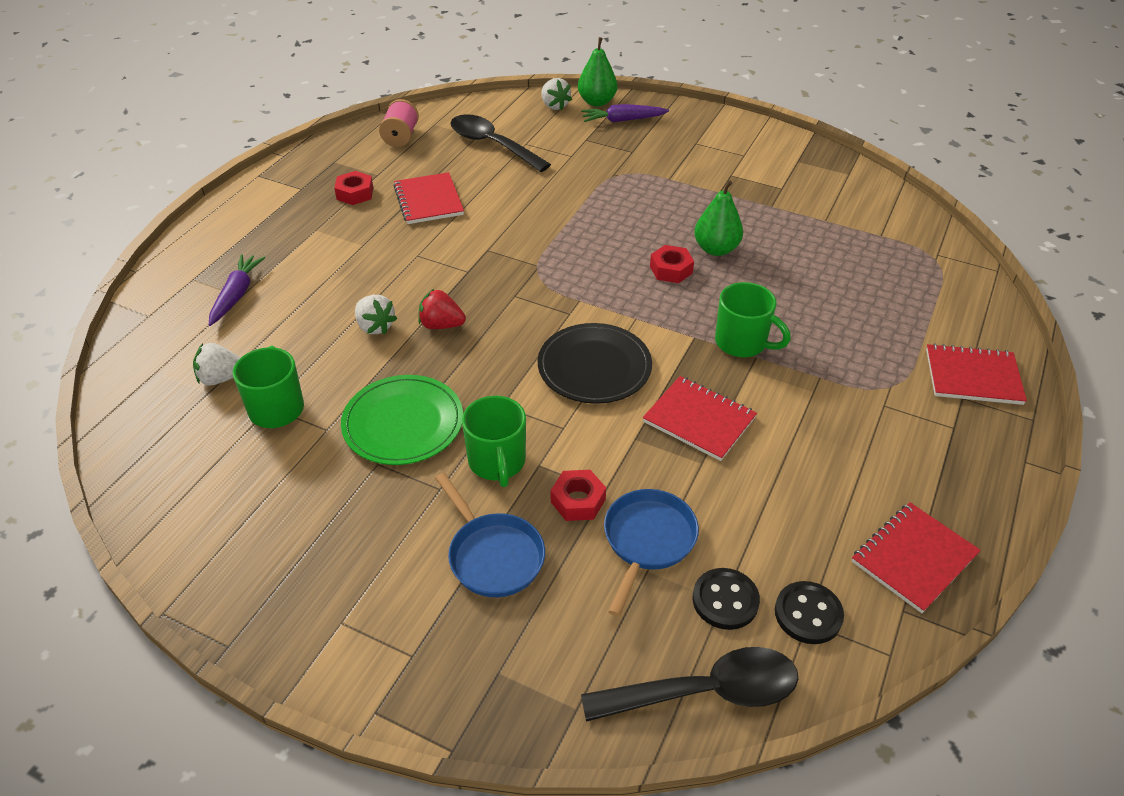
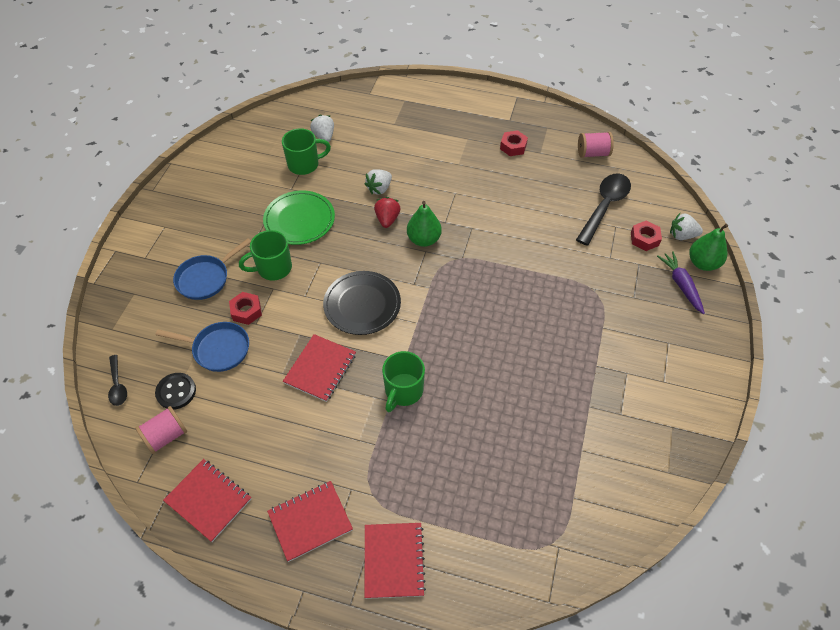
camera: 80 degrees right, 10 degrees up
(236, 295) = (394, 122): purple carrot -> none
(428, 200) = (518, 185): red notebook -> red notebook (310, 521)
(554, 106) = (682, 235): white strawberry -> white strawberry turned 45 degrees clockwise
(671, 269) = (478, 339): red nut -> red nut (644, 239)
(705, 692) = (117, 385): black spoon -> black spoon, size x0.52
(716, 249) = (513, 367): green pear -> green pear (424, 239)
(808, 614) = (166, 436): black button -> pink spool

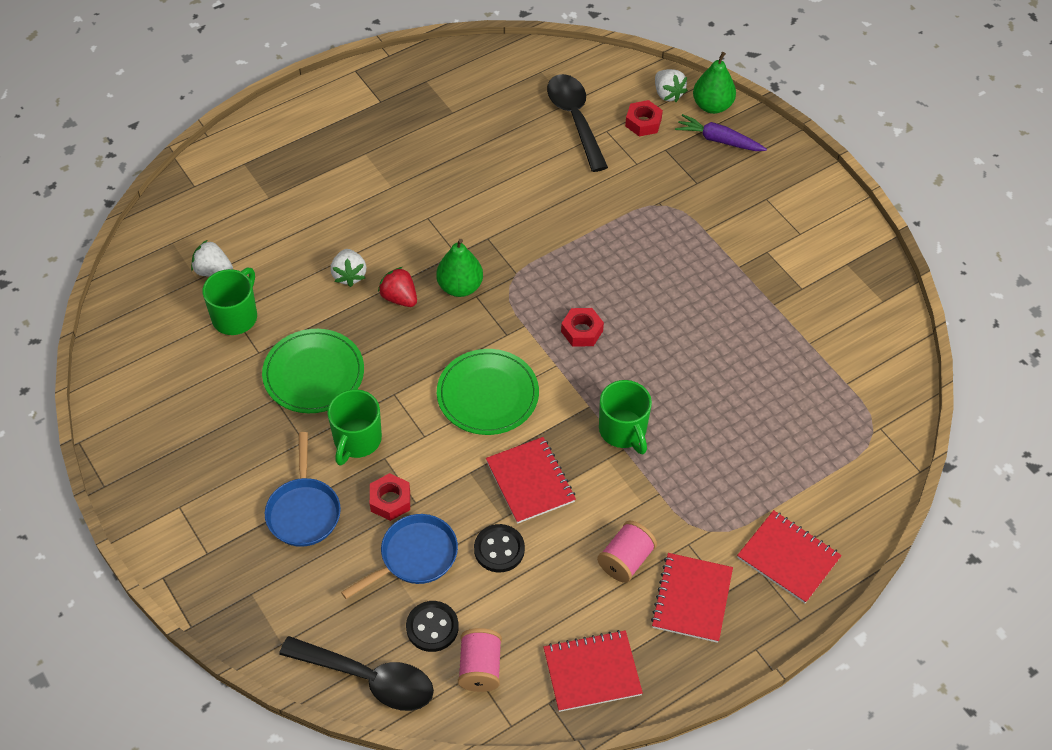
camera: 50 degrees left, 0 degrees up
(117, 385) = (368, 679): black spoon -> black spoon, size x1.91
(258, 387) = (499, 549): none -> black button
(362, 304) = (487, 394): black plate -> green plate
(513, 147) = (420, 126): red nut -> red nut (582, 331)
(593, 153) = (501, 75): pink spool -> pink spool (626, 560)
(682, 235) = (668, 94): white strawberry -> white strawberry turned 75 degrees counterclockwise

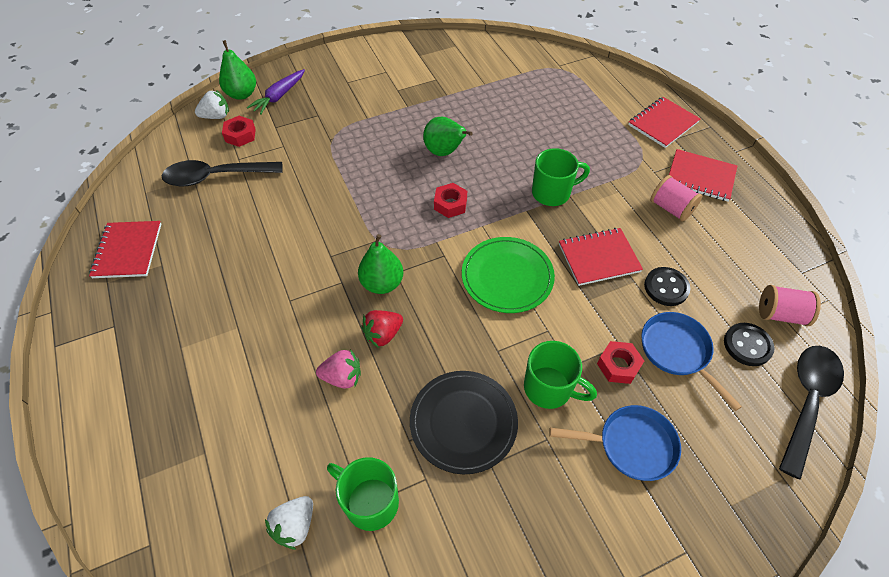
camera: 80 degrees left, 0 degrees up
(313, 374) = (463, 422): green plate -> black plate
(349, 275) = (342, 377): white strawberry -> pink strawberry
(592, 672) = (770, 242): red notebook -> red notebook (127, 251)
(666, 315) = (444, 152): none -> green pear

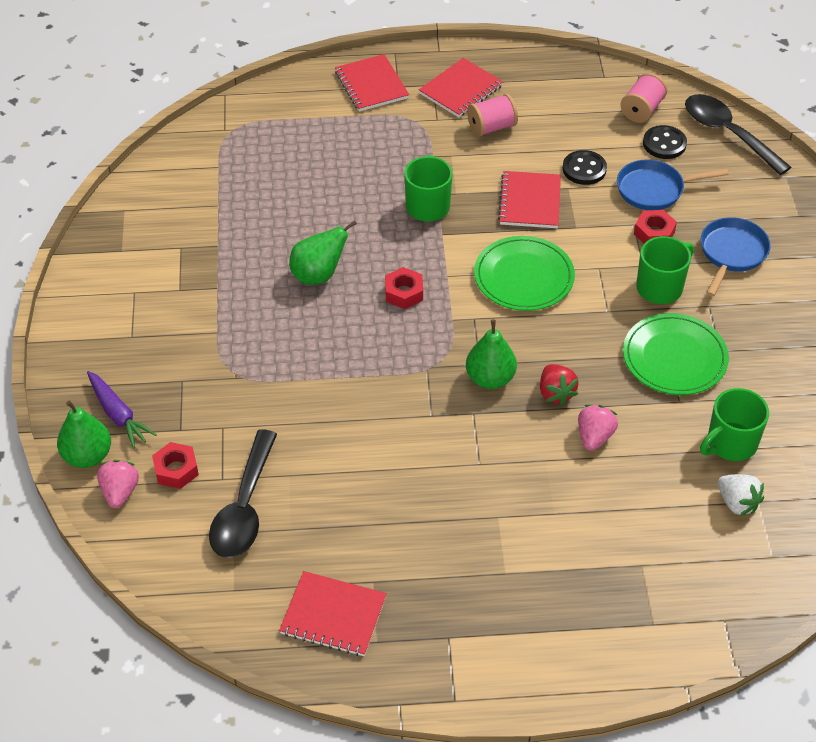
camera: 70 degrees left, 5 degrees down
(216, 116) = (120, 492): white strawberry -> pink strawberry
(463, 422) = (674, 357): black plate -> green plate

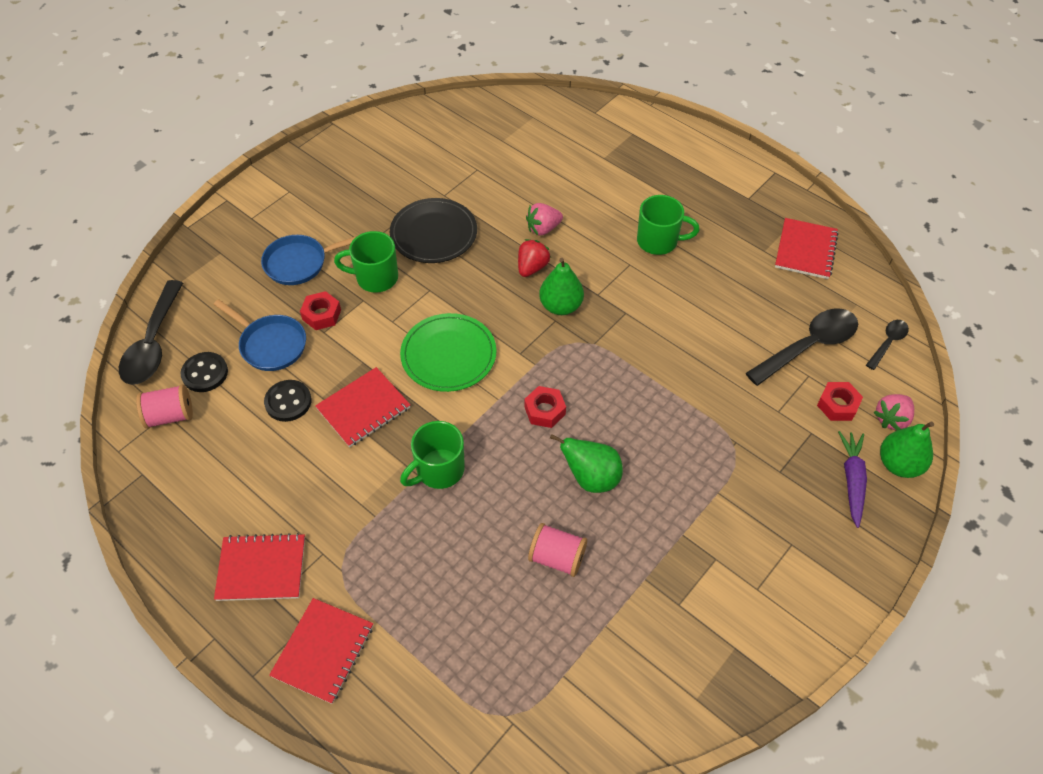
camera: 135 degrees left, 5 degrees up
(173, 568) = (888, 343): none -> black spoon
(333, 616) = (805, 250): red notebook -> red notebook turned 45 degrees clockwise
(491, 127) = (294, 503): pink spool -> pink spool (557, 557)
(674, 357) = (433, 233): green plate -> black plate
(730, 443) = (474, 172): green mug -> green mug (658, 241)
(737, 503) = (514, 147): white strawberry -> none

